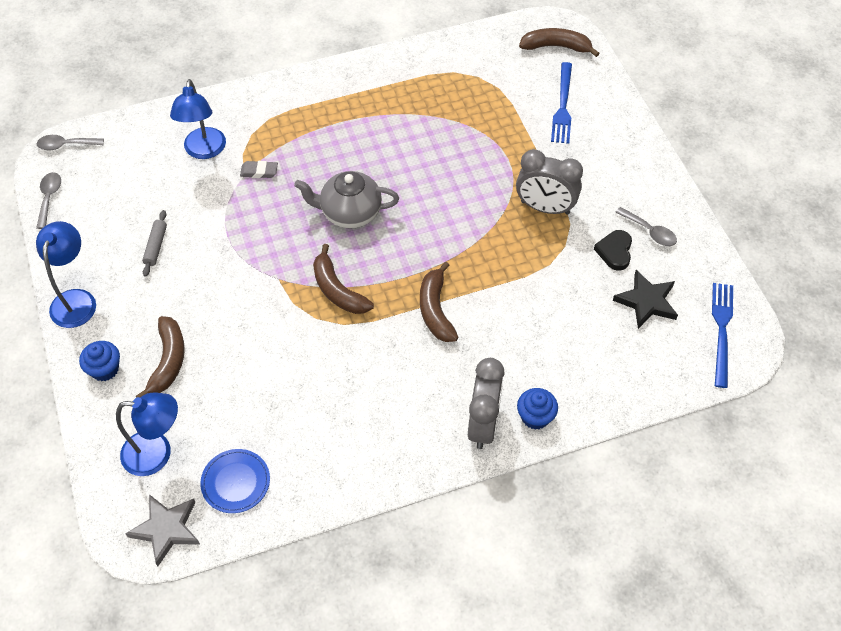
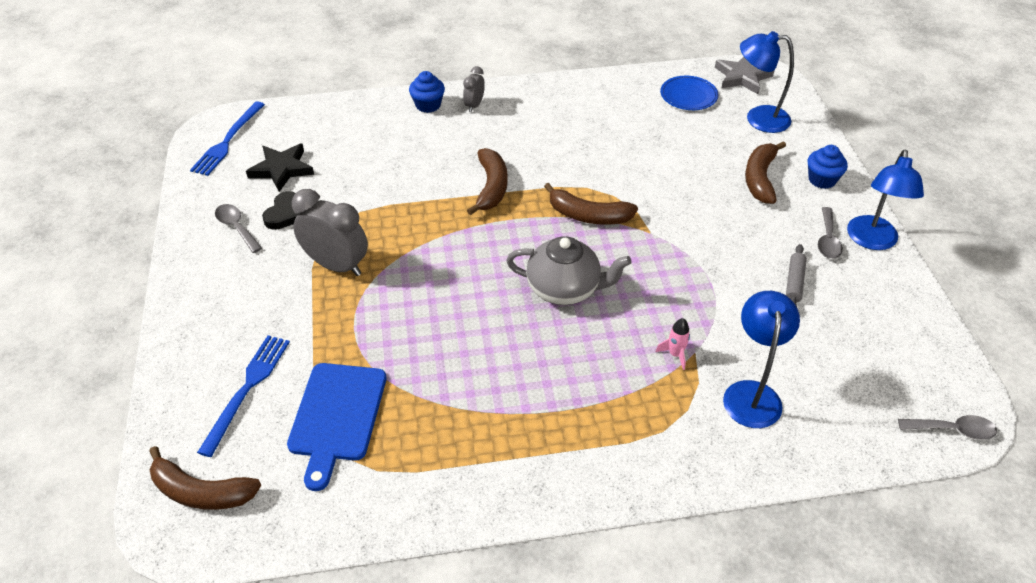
camera: 170 degrees left, 10 degrees down
(49, 198) = (947, 357): grey spoon -> grey spoon (827, 240)
(259, 171) = (675, 354): grey eraser -> pink rocket
(337, 290) = (588, 215): brown banana -> brown banana turned 135 degrees clockwise
(483, 424) = (474, 105): grey clock -> grey clock, size x0.53
(492, 98) = (337, 416): none -> blue cutting board

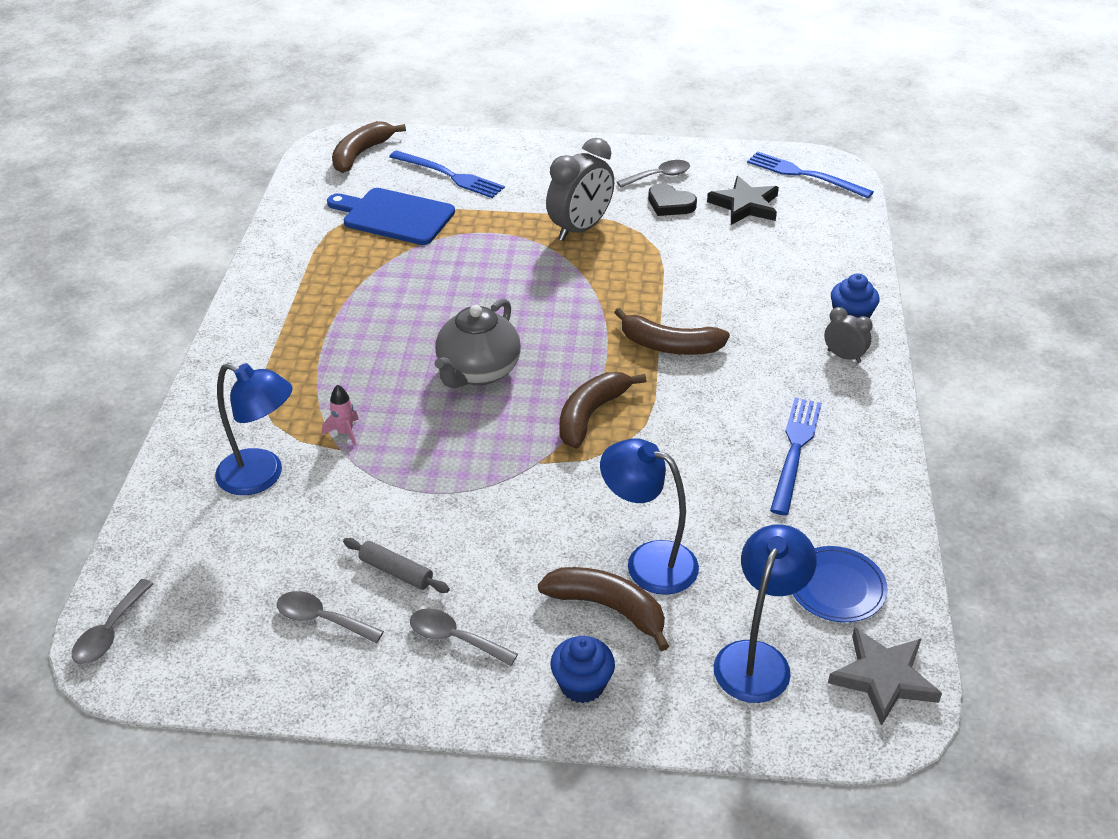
camera: 105 degrees right, 5 degrees down
(581, 119) = (795, 450): none -> blue fork
(858, 309) = (321, 619): none -> grey spoon
(871, 241) = (431, 691): blue lamp -> blue lamp (648, 561)

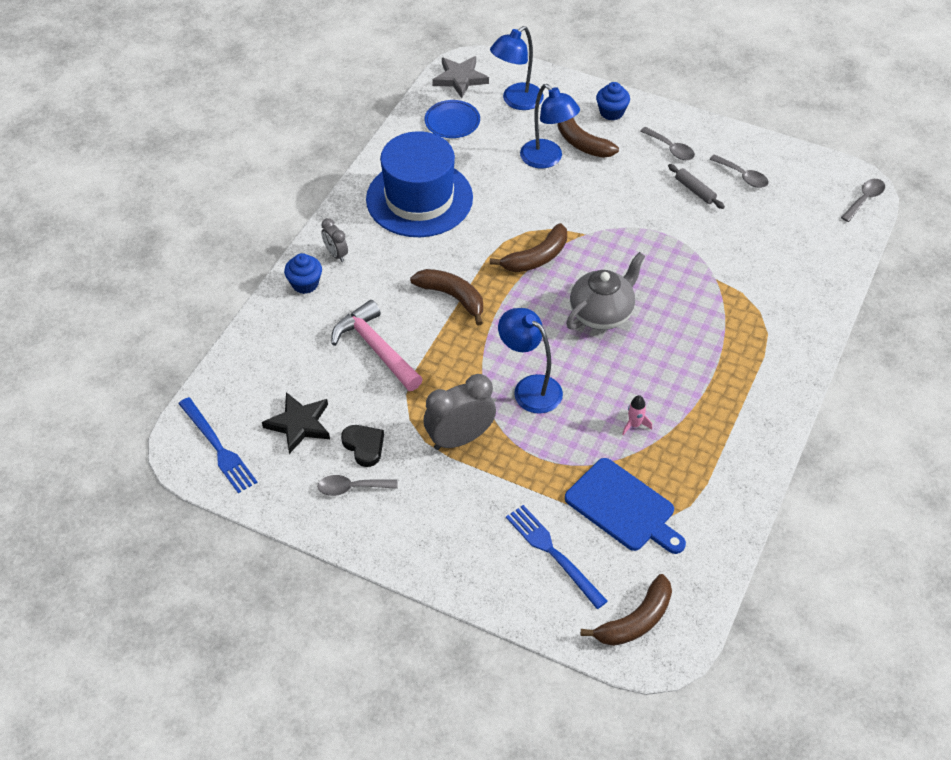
camera: 160 degrees left, 10 degrees up
(262, 476) = (770, 272): blue lamp -> blue lamp (530, 388)
(345, 432) = (709, 289): pink rocket -> pink rocket (634, 425)
(720, 278) = (375, 348): none -> pink hammer
(795, 450) = (419, 198): blue fork -> blue hat

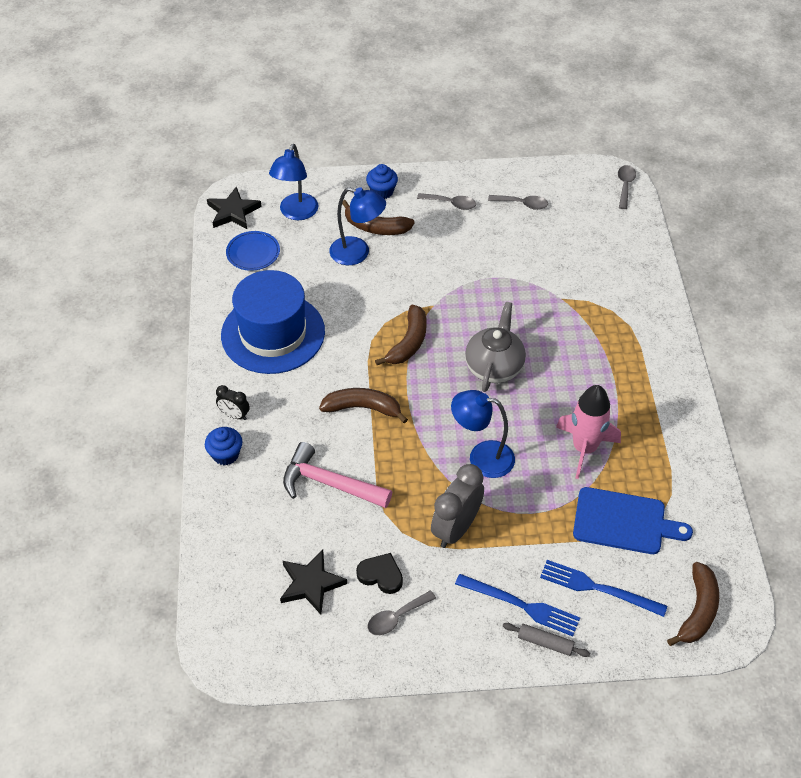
camera: 30 degrees left, 0 degrees up
(218, 447) = (253, 641): blue fork -> blue fork (521, 605)
(336, 254) = (234, 415): grey clock -> black clock
(460, 78) = (233, 212): grey star -> black star
(634, 425) = (584, 448): pink rocket -> pink rocket, size x2.31
(695, 190) = (494, 231): grey rolling pin -> grey rolling pin (545, 643)

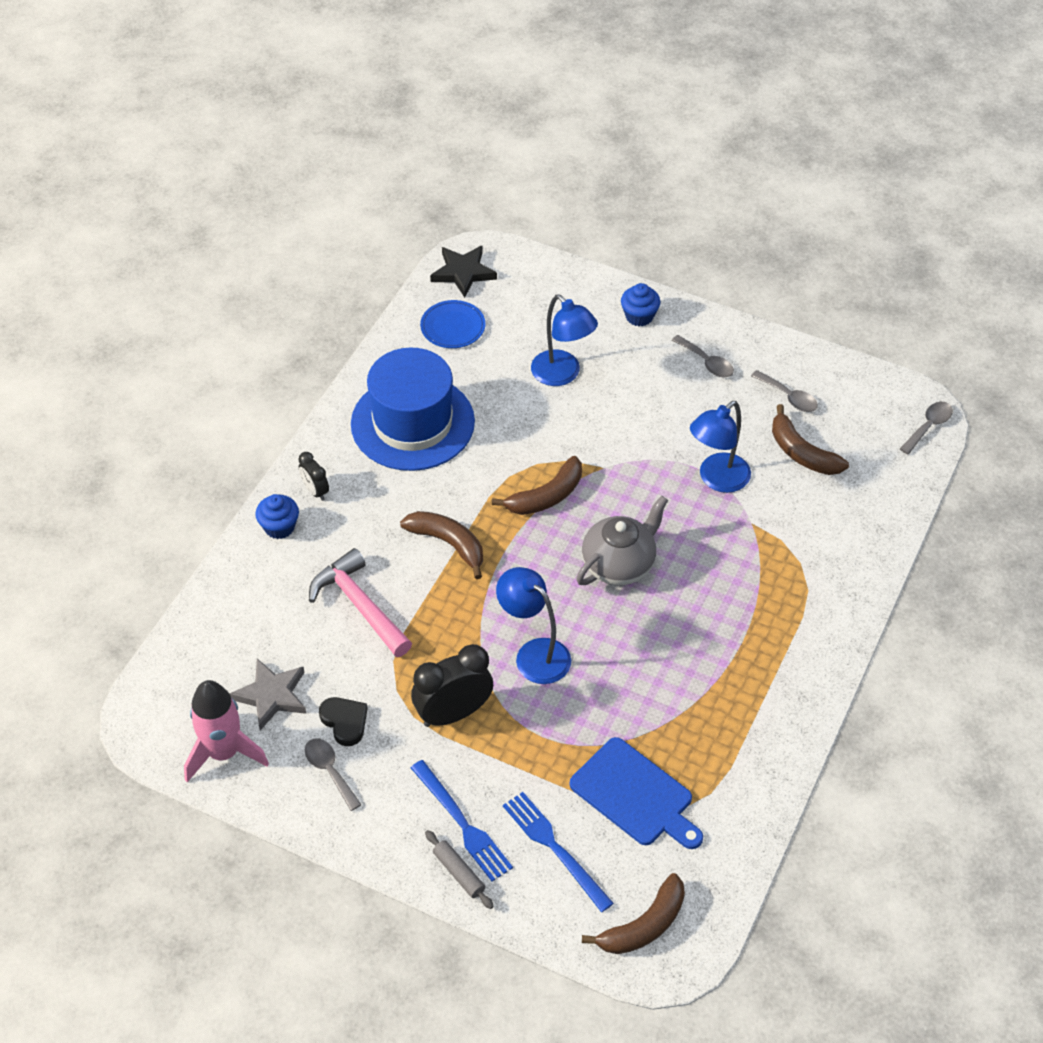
camera: 30 degrees right, 0 degrees up
(296, 213) = (528, 302): blue lamp -> blue lamp (717, 479)
(311, 584) = (272, 695): black star -> grey star
(375, 227) = (603, 354): brown banana -> brown banana (802, 453)
(396, 617) = (329, 771): grey spoon -> grey spoon turned 60 degrees clockwise
(456, 528) = (453, 713): grey clock -> black clock
(584, 448) = (651, 698): pink rocket -> pink rocket (223, 753)

